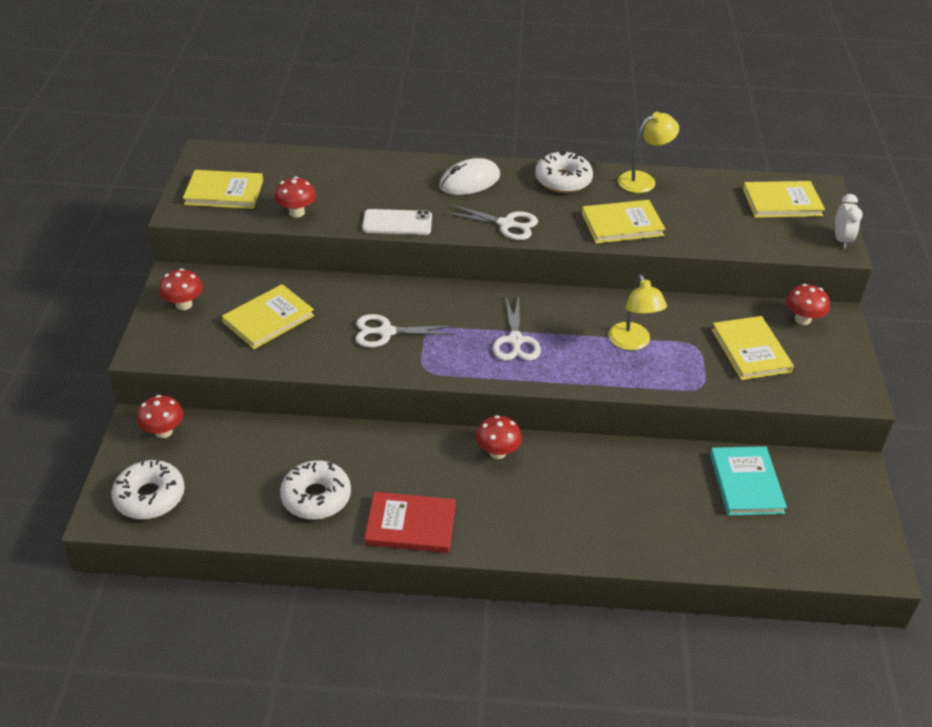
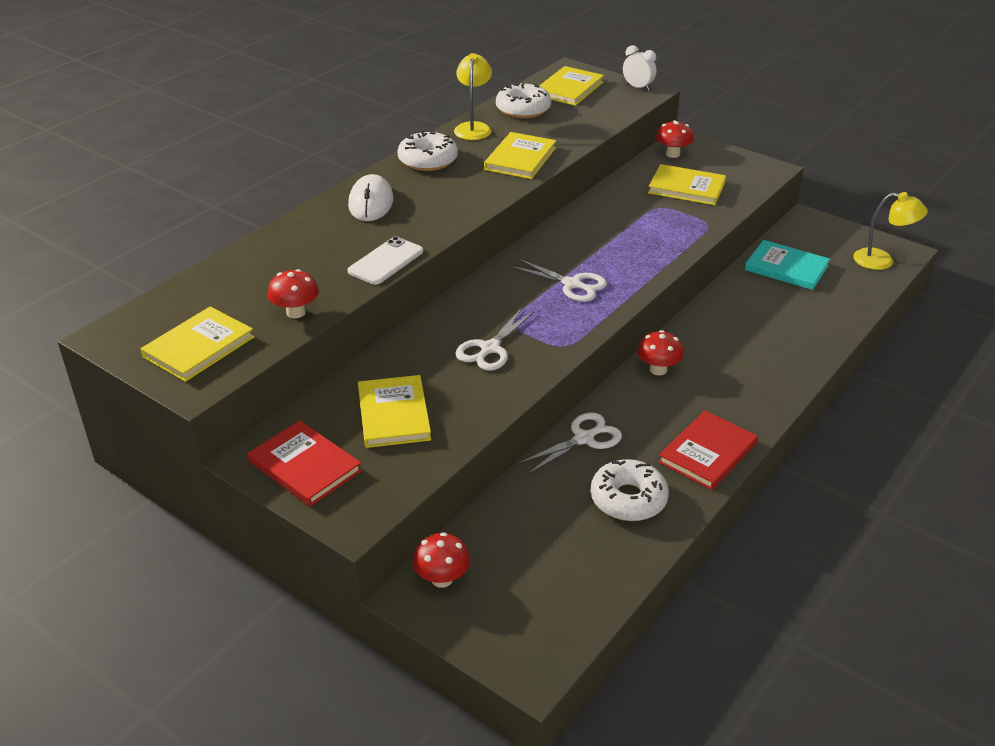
camera: 55 degrees left, 5 degrees down
(150, 497) = (533, 622): white donut -> white donut (523, 109)
(184, 304) = (305, 466): red mushroom -> red book
(506, 224) = (457, 208): white scissors -> white scissors (584, 438)
(632, 343) = (629, 232): yellow lamp -> yellow lamp (882, 261)

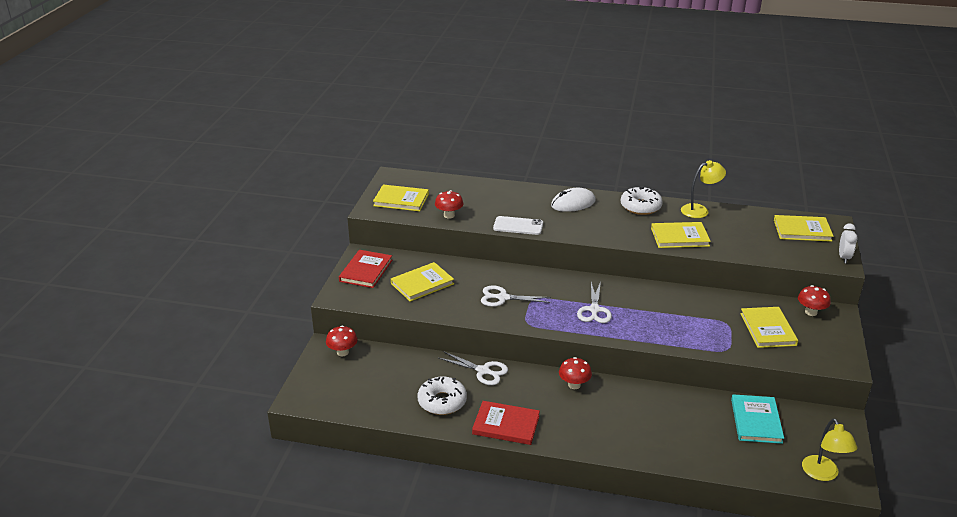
camera: 65 degrees right, 5 degrees down
(523, 109) = (748, 221): white donut -> none

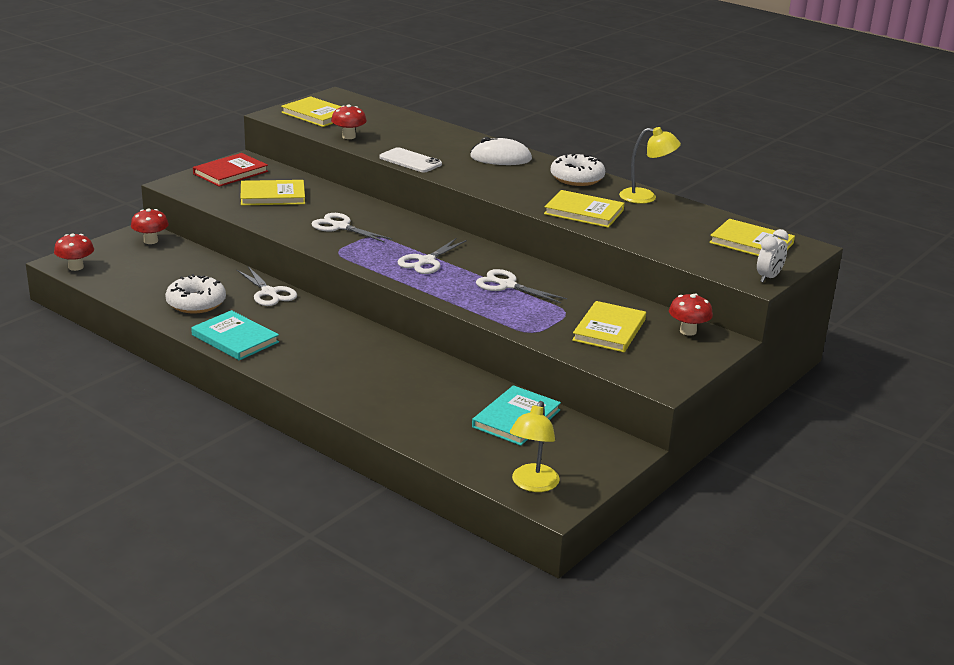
camera: 25 degrees right, 5 degrees down
(506, 425) = (235, 339): red book -> turquoise book
(574, 385) = (350, 330): red mushroom -> red mushroom (76, 267)
(667, 313) = (507, 285): none -> white scissors

